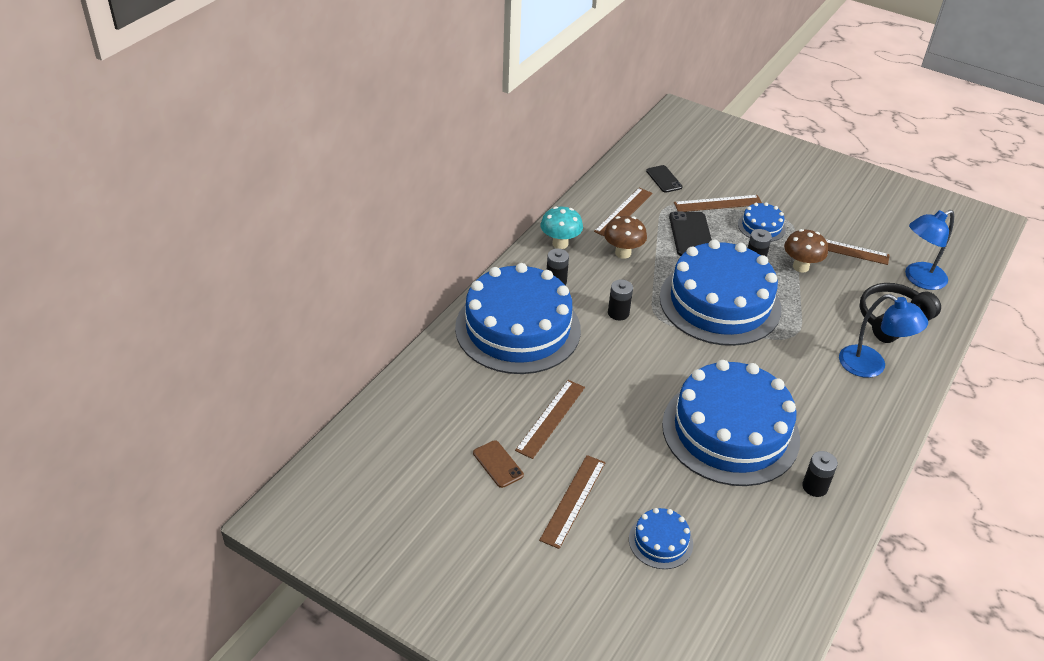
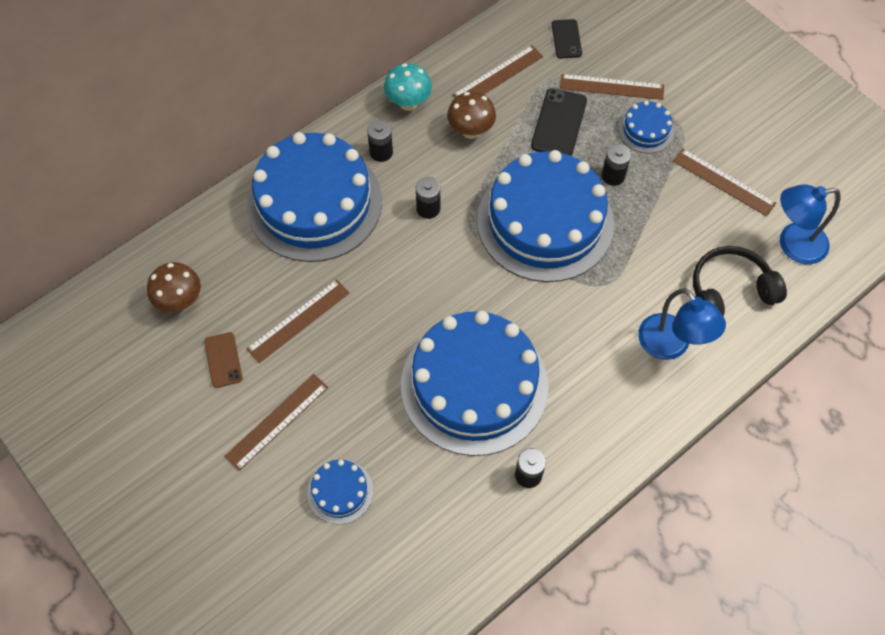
camera: 20 degrees right, 20 degrees up
(800, 267) = (662, 195): brown mushroom -> brown mushroom (180, 301)

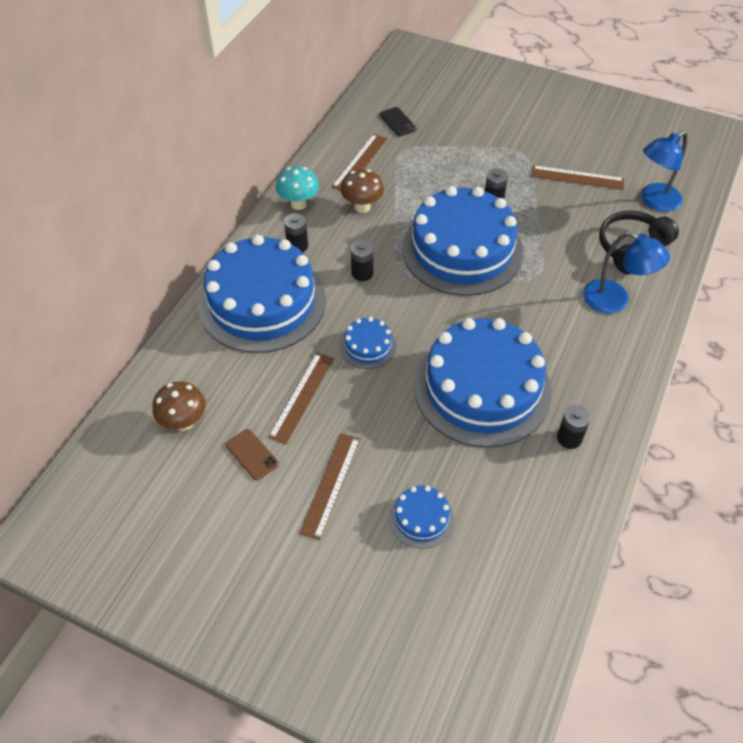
camera: 25 degrees left, 10 degrees down
(558, 123) = (428, 179): black phone -> none
(611, 87) = (453, 142): brown ruler -> none
(645, 130) = (497, 162): blue cake -> blue cake (368, 346)

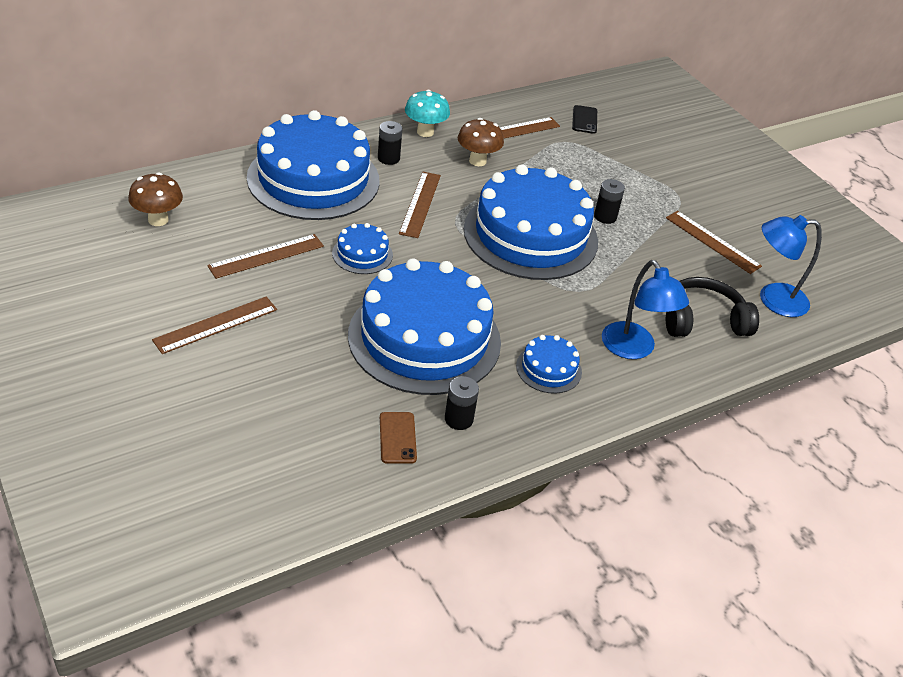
camera: 30 degrees right, 10 degrees down
(252, 454) = (181, 269): brown phone -> brown phone (397, 438)
(362, 273) = (420, 204): black battery -> brown ruler
(421, 518) = (258, 391): blue cake -> blue cake (548, 369)

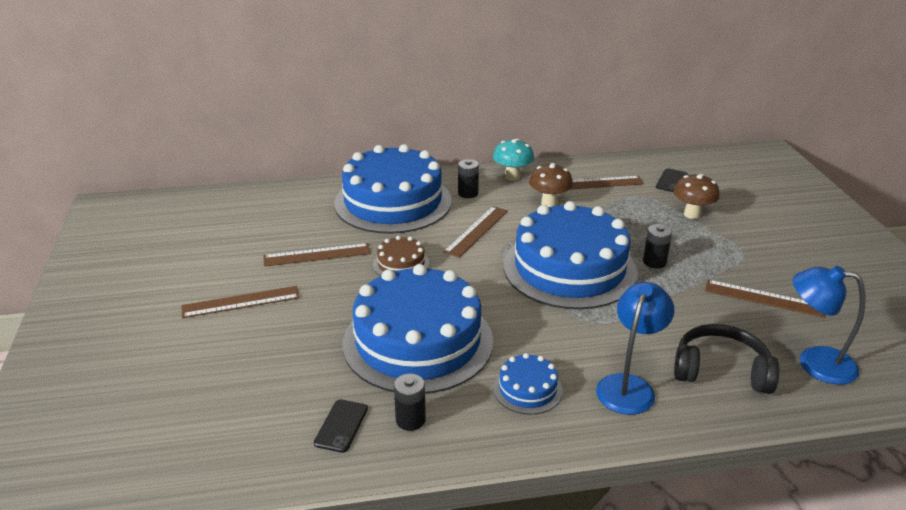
camera: 25 degrees right, 10 degrees down
(158, 220) = (247, 217): brown mushroom -> brown mushroom (692, 214)
(362, 254) = (401, 264): blue cake -> brown cake
(397, 438) = (341, 426): brown phone -> black phone
(633, 349) = (629, 386): blue lamp -> blue lamp turned 150 degrees counterclockwise
(712, 242) = (764, 298): brown ruler -> brown ruler turned 45 degrees counterclockwise

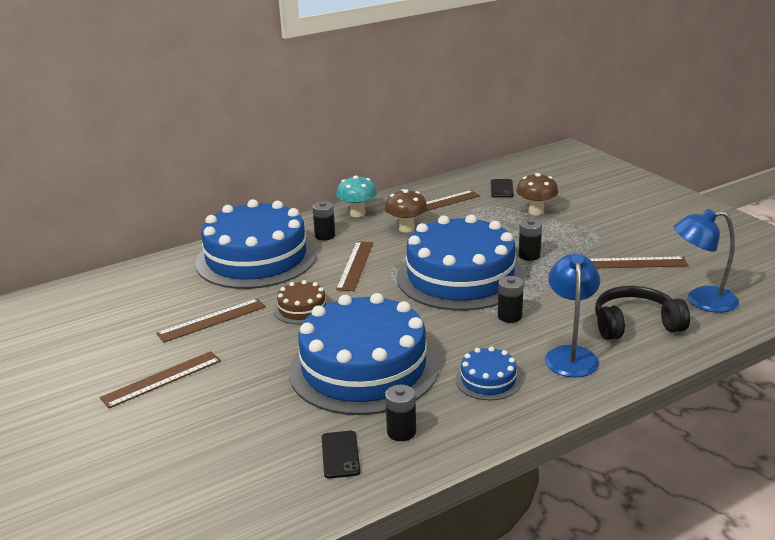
camera: 20 degrees left, 5 degrees down
(592, 325) = (509, 316): none -> black battery

